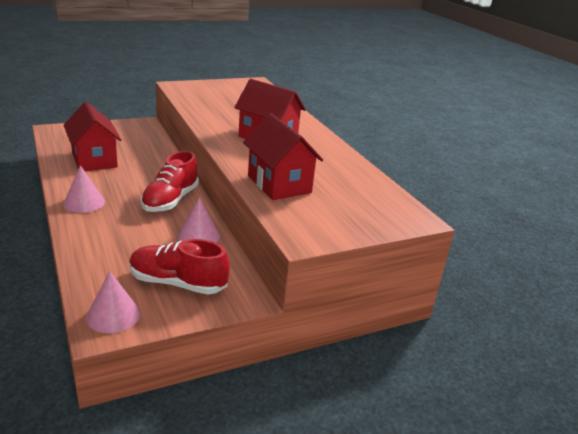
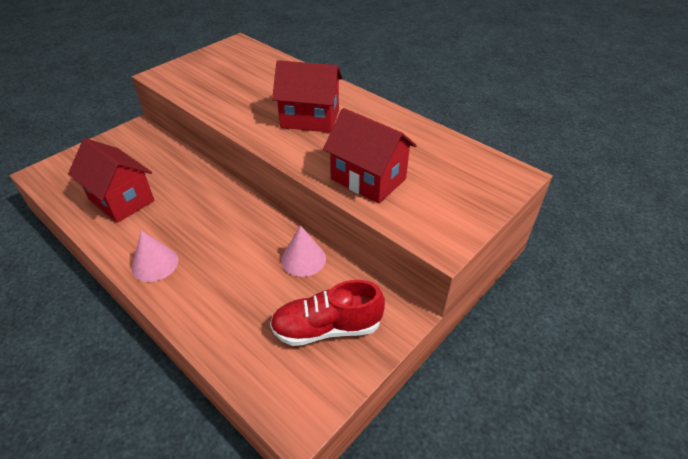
camera: 20 degrees left, 15 degrees up
(113, 315) = (295, 398): pink cone -> none
(170, 200) = (243, 224): red shoe -> none

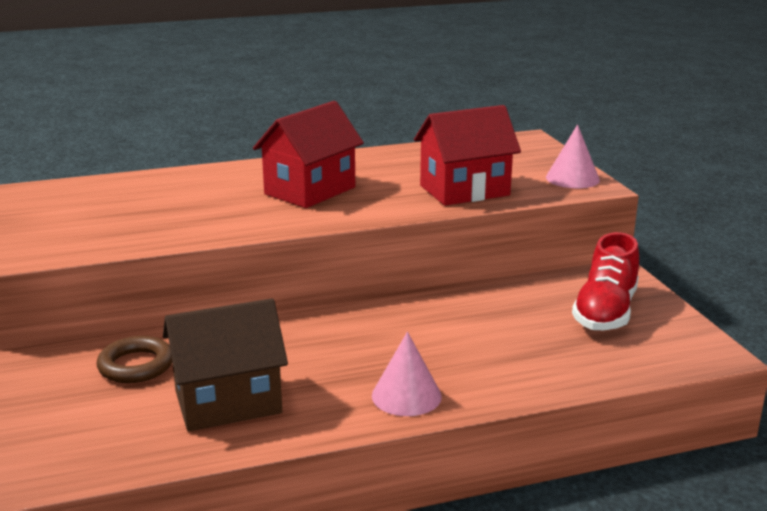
camera: 60 degrees left, 20 degrees down
(121, 200) = (228, 402): red house -> brown house
(145, 156) = (136, 365): none -> brown ring
(303, 259) = (491, 300): pink cone -> pink cone (572, 178)

